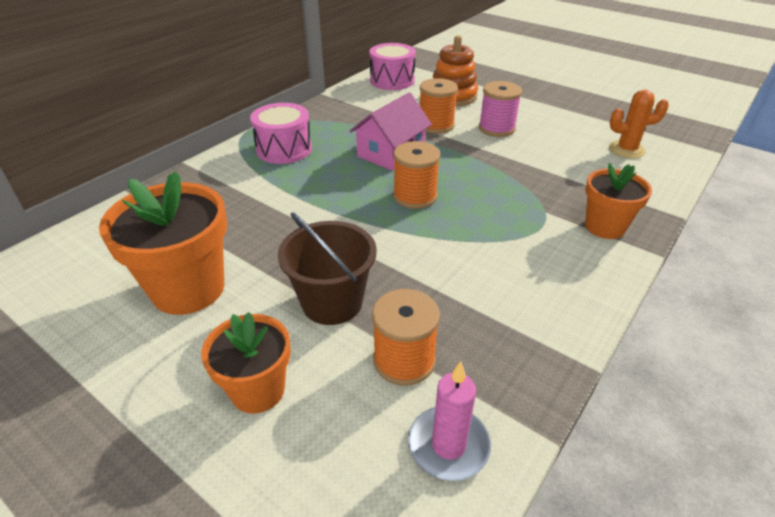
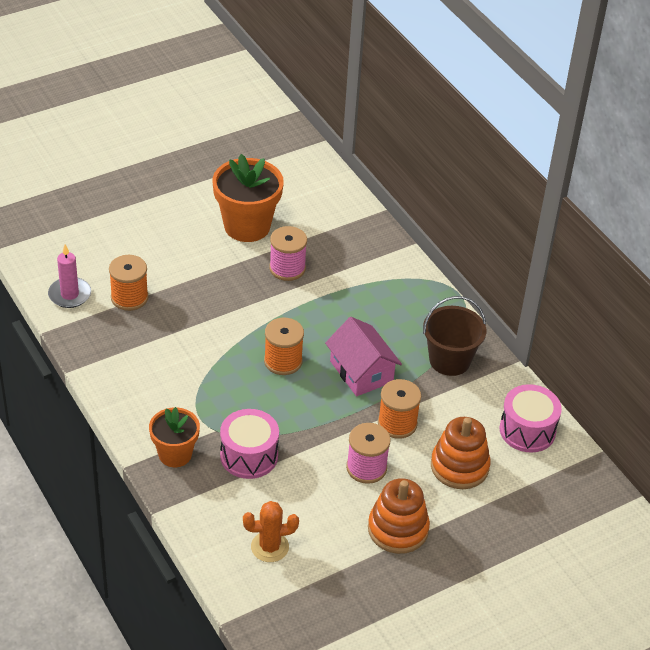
camera: 110 degrees right, 5 degrees up
(258, 390) = (149, 239): orange flower pot -> none
(263, 231) = (287, 268): none -> pink spool
(284, 149) = (404, 305): pink drum -> pink drum (249, 456)
(332, 302) = (194, 282): brown bucket -> brown bucket (449, 360)
(537, 106) = (398, 529): none -> orange stacking toy
(626, 150) = (269, 547): orange cactus -> orange cactus turned 60 degrees clockwise

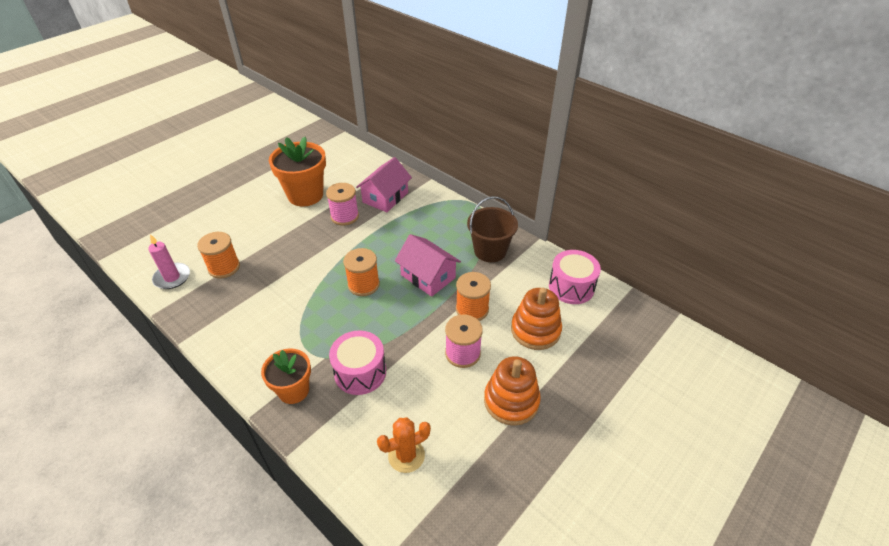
camera: 15 degrees left, 0 degrees up
(346, 255) = (385, 197): none -> pink house

